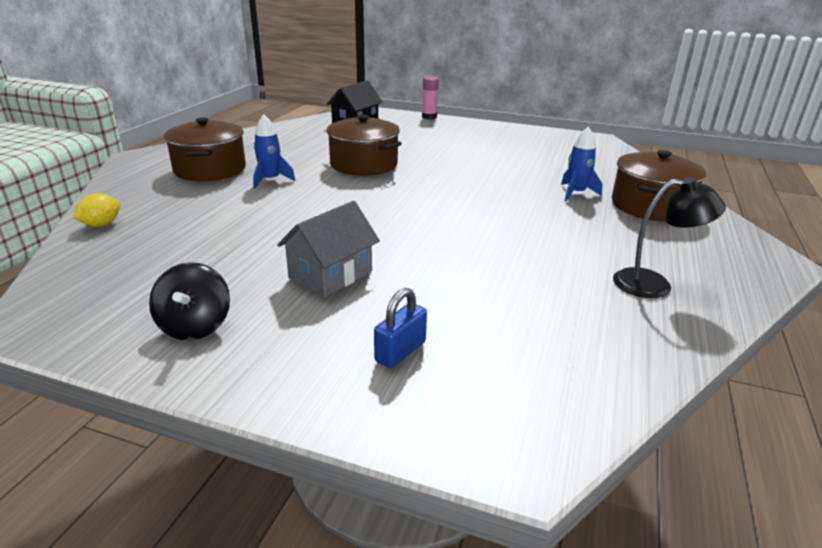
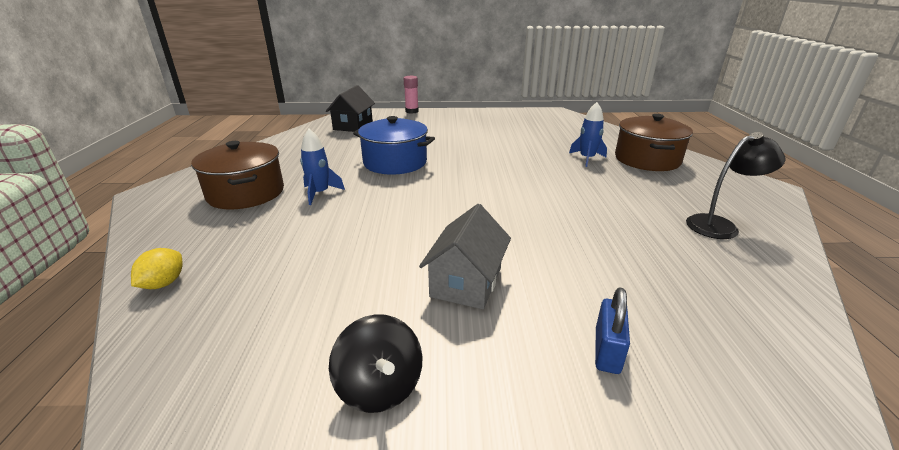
camera: 20 degrees left, 0 degrees up
(364, 164) = (395, 162): brown pot -> blue pot

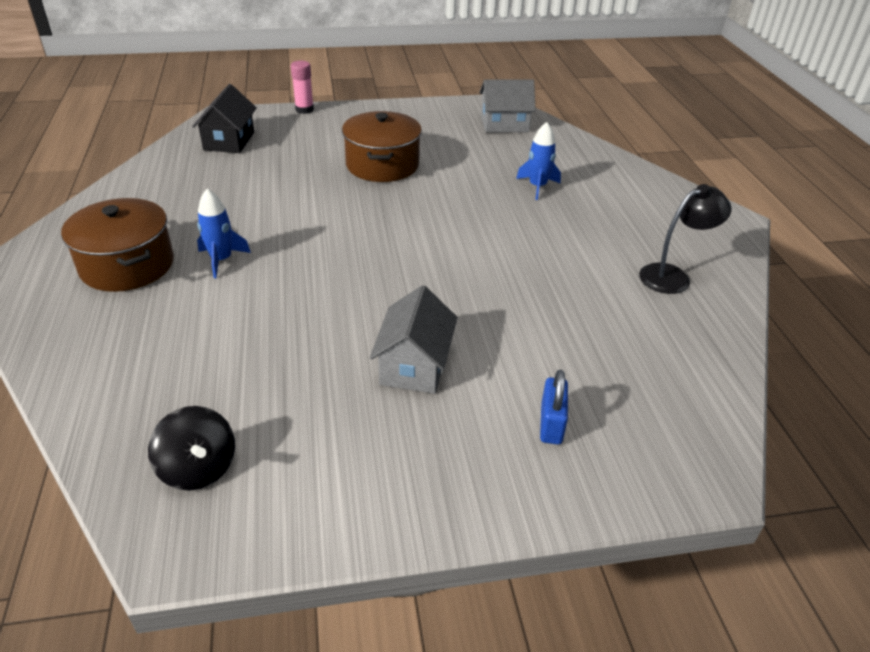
camera: 10 degrees left, 10 degrees up
(163, 283) = (88, 394): yellow lemon -> none
(380, 387) = (351, 476): black spinning top -> black spinning top (198, 468)
(395, 162) = (302, 205): blue pot -> none
(559, 122) = (504, 124): none -> grey house
(647, 159) = (607, 184): brown pot -> brown pot (382, 165)

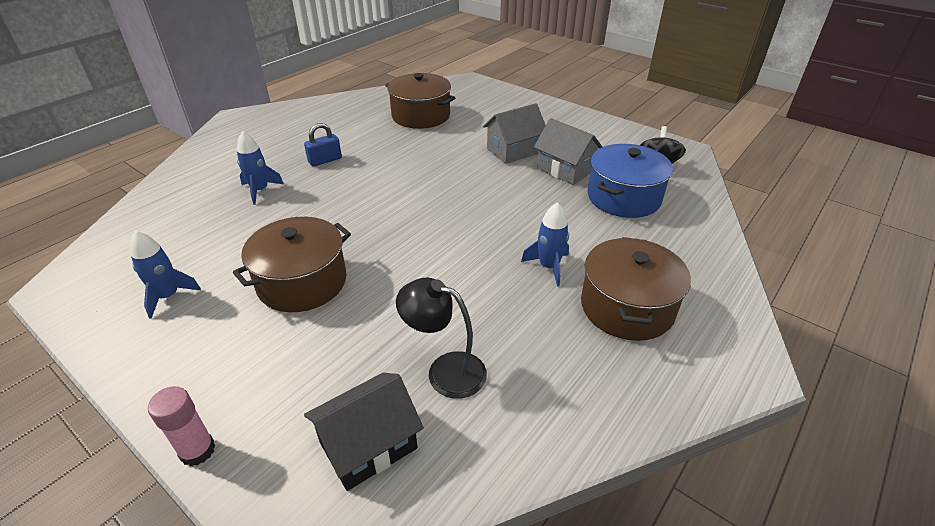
camera: 130 degrees left, 0 degrees up
(208, 377) = (623, 197): none -> blue pot
(438, 127) = (168, 296): none -> blue rocket
(504, 124) = (126, 258): grey house -> grey house (565, 169)
(551, 424) = (492, 111): blue padlock -> blue padlock (325, 160)
(606, 345) = (421, 116): none -> brown pot
(673, 276) = (330, 117): black lamp -> black lamp (445, 370)

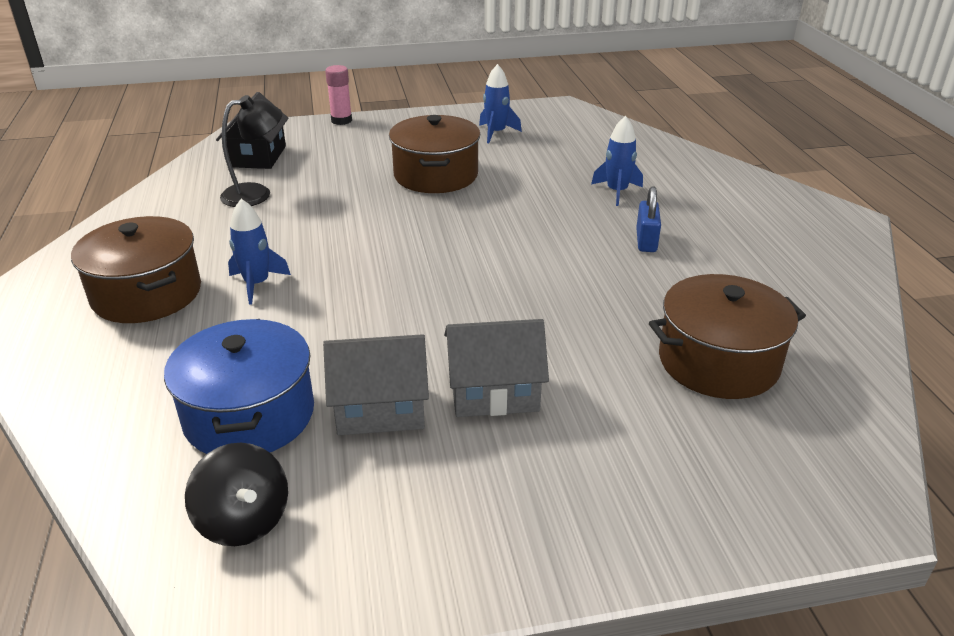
camera: 130 degrees right, 5 degrees down
(513, 151) = (494, 392): grey house -> grey house turned 75 degrees clockwise

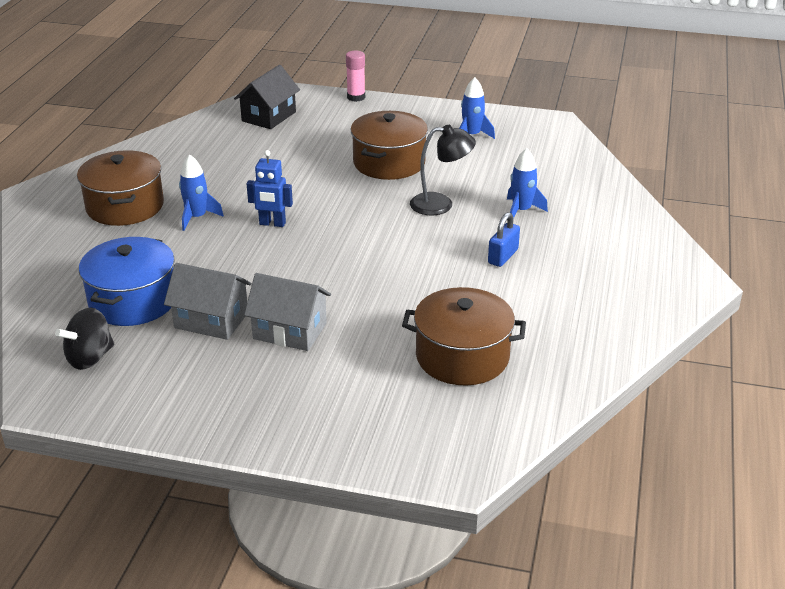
camera: 25 degrees right, 0 degrees up
(244, 520) = (90, 358): black spinning top -> black spinning top turned 60 degrees clockwise
(256, 193) = (246, 148): black lamp -> black lamp (440, 204)
(359, 268) = (272, 224): none -> blue robot

